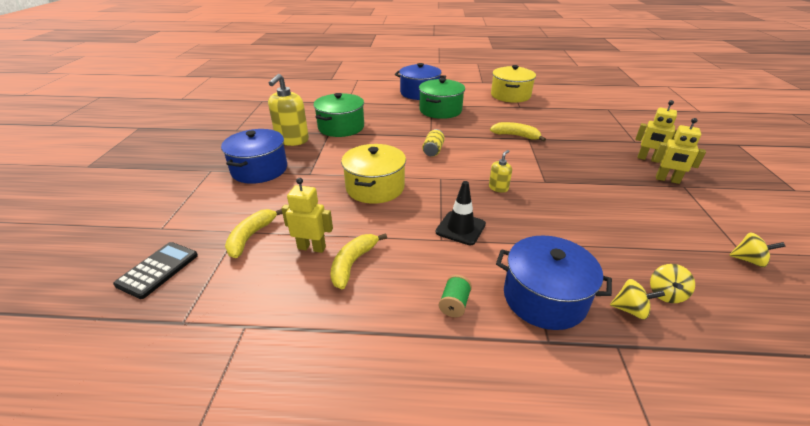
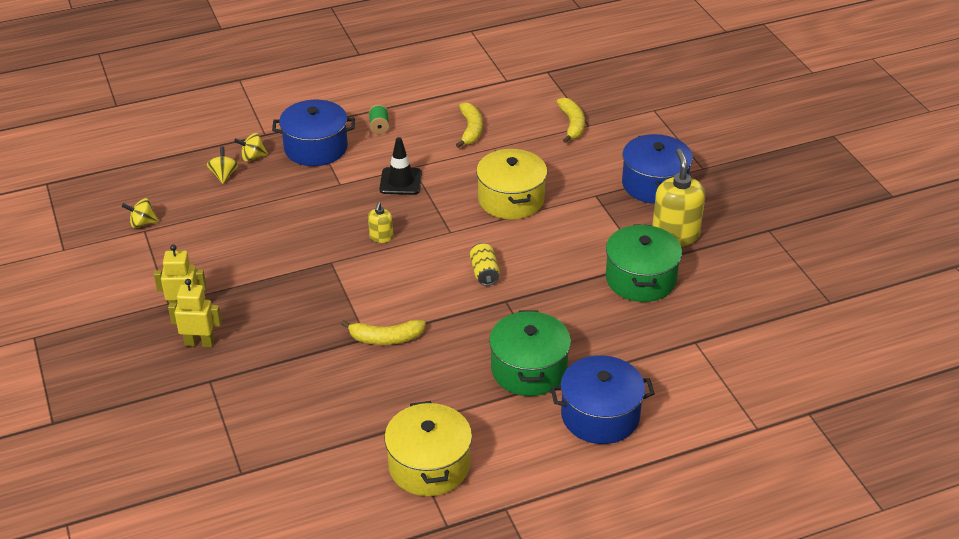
camera: 155 degrees right, 5 degrees up
(158, 270) = (607, 87): black calculator -> none
(312, 247) = (514, 131): yellow robot -> none

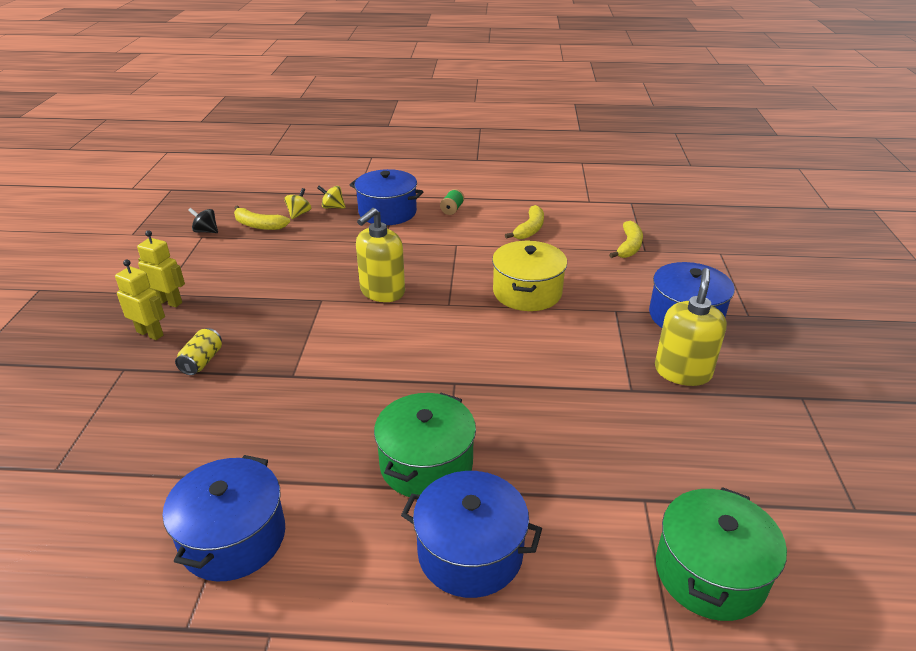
camera: 25 degrees right, 5 degrees down
(142, 223) = (206, 231): yellow spinning top -> black spinning top
(381, 237) = (382, 292): yellow soap dispenser -> yellow soap dispenser, size x2.02
(385, 338) = (309, 382): yellow banana -> yellow banana (259, 225)
(400, 181) = (436, 253): black traffic cone -> none
(429, 465) = (233, 537): yellow pot -> blue pot
(484, 272) = (453, 349): yellow can -> yellow can (202, 361)
(641, 279) = (617, 405): green pot -> green pot (710, 573)

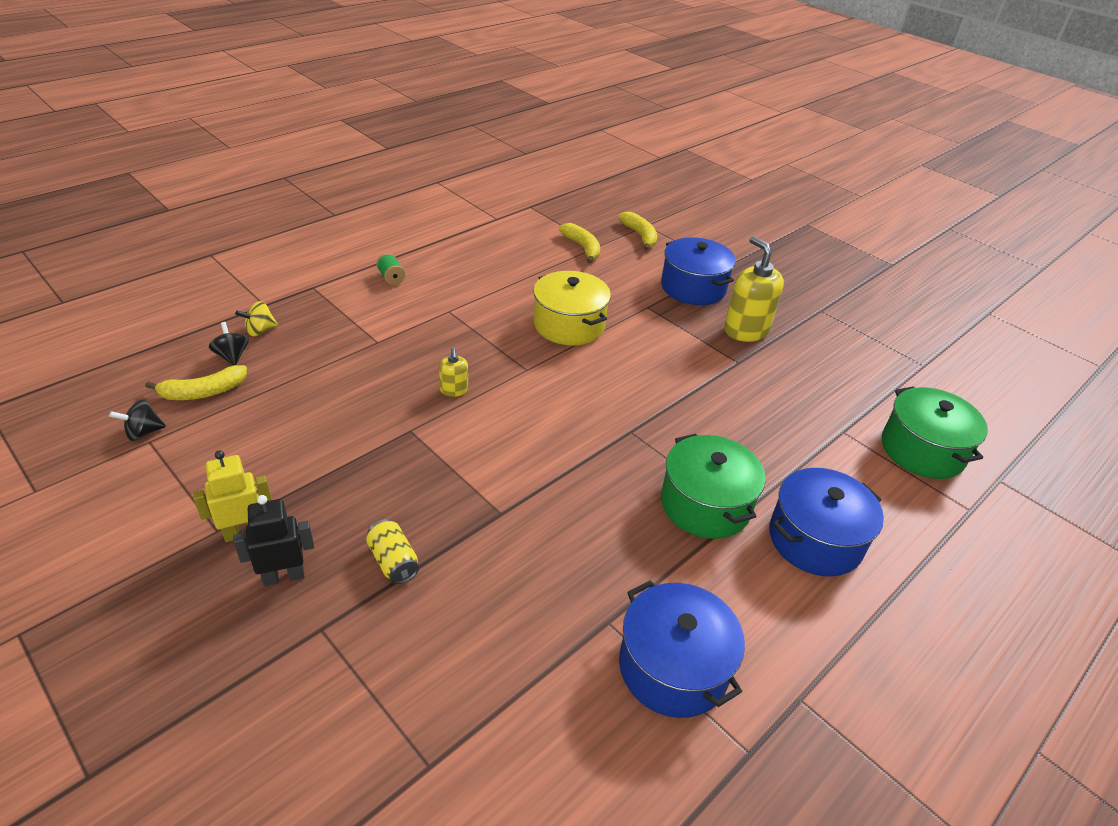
camera: 50 degrees left, 5 degrees up
(150, 333) = (284, 576): yellow robot -> black robot
(299, 214) = (232, 356): yellow spinning top -> black spinning top
(382, 292) = (454, 390): yellow soap dispenser -> yellow soap dispenser, size x0.50
(387, 212) = (331, 309): blue pot -> none
(530, 229) = (488, 266): yellow banana -> yellow banana (640, 236)

